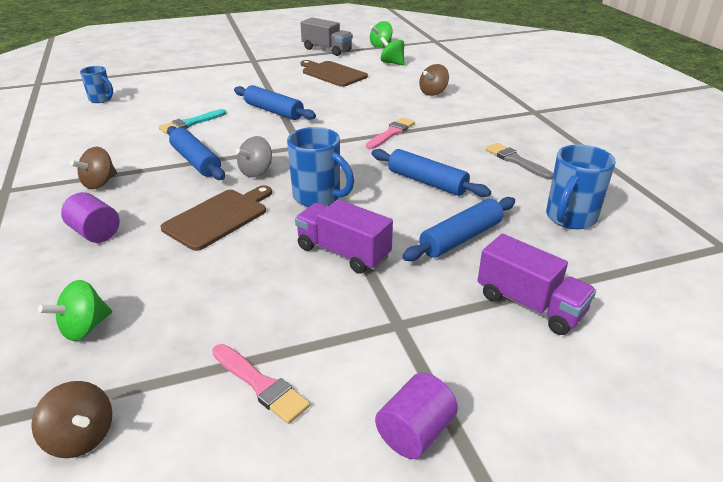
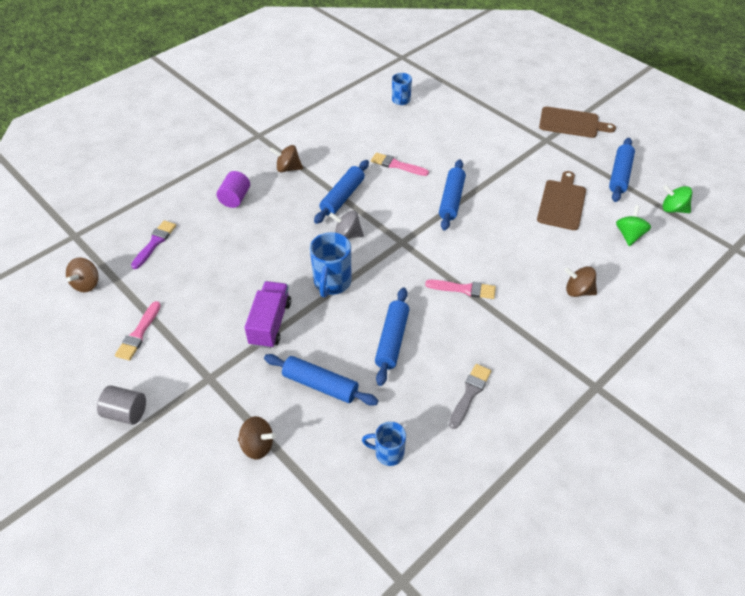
camera: 65 degrees right, 15 degrees up
(84, 328) = (155, 243): green spinning top -> purple brush
(191, 123) = (397, 165): turquoise brush -> pink brush
(219, 217) = (279, 243): brown cutting board -> brown cutting board (571, 123)
(327, 50) = (619, 175): grey truck -> blue rolling pin
(415, 432) = (126, 413): purple cylinder -> grey cylinder
(530, 304) = (257, 445): purple truck -> brown spinning top
(570, 218) = (388, 453): blue mug -> blue mug, size x0.63

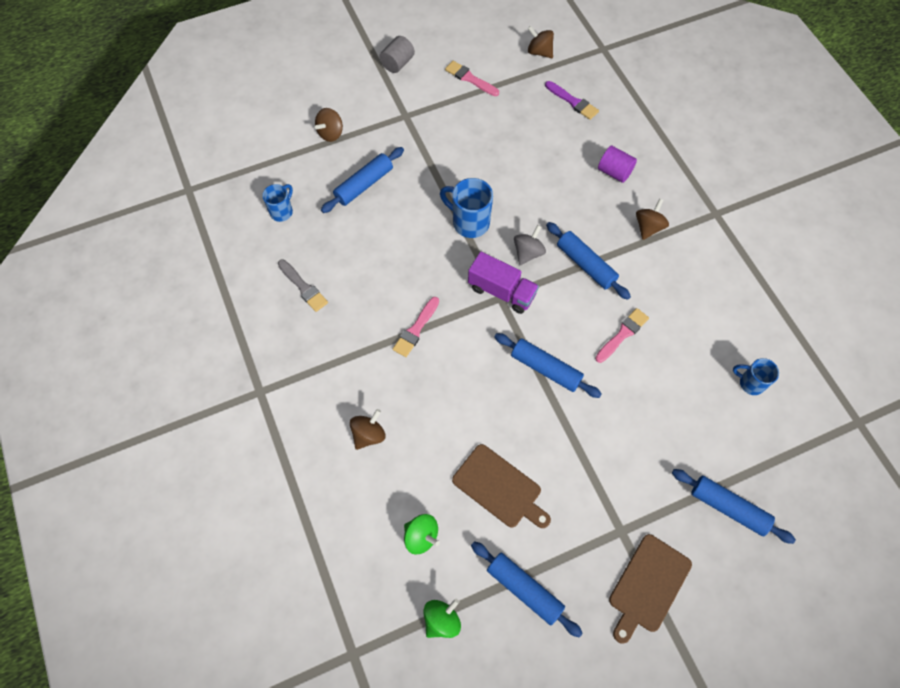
camera: 110 degrees right, 15 degrees up
(270, 323) = (442, 166): purple truck -> purple truck (502, 291)
(392, 340) = (384, 249): blue rolling pin -> blue rolling pin (728, 508)

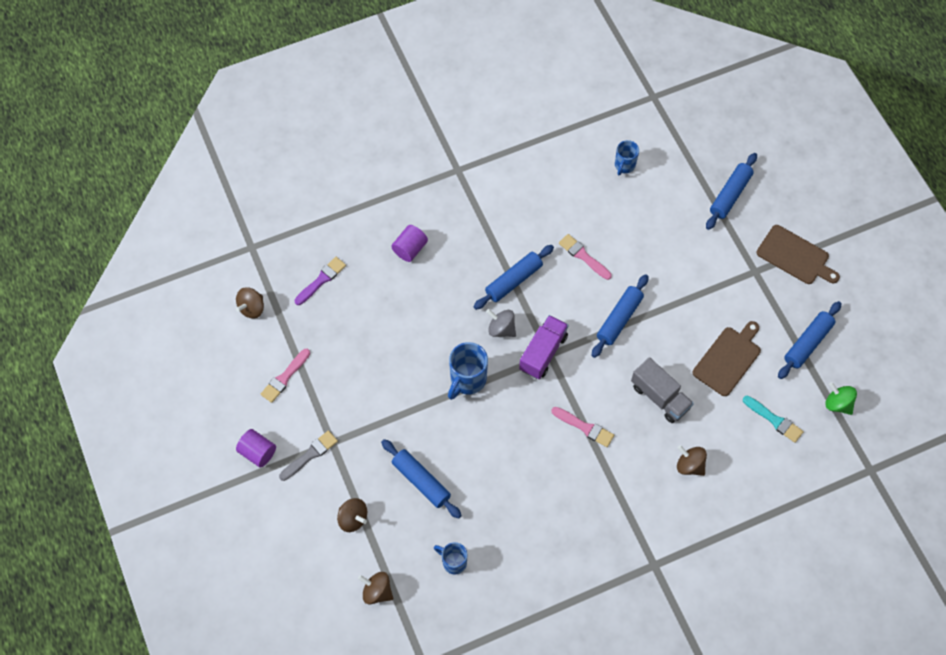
camera: 90 degrees left, 0 degrees up
(303, 287) = (543, 533): grey brush -> grey brush (310, 455)
(397, 63) = (258, 452): grey cylinder -> purple cylinder
(421, 536) = (774, 420): green spinning top -> turquoise brush
(451, 407) = (660, 397): none -> grey truck
(648, 227) = (473, 226): brown spinning top -> brown spinning top (377, 591)

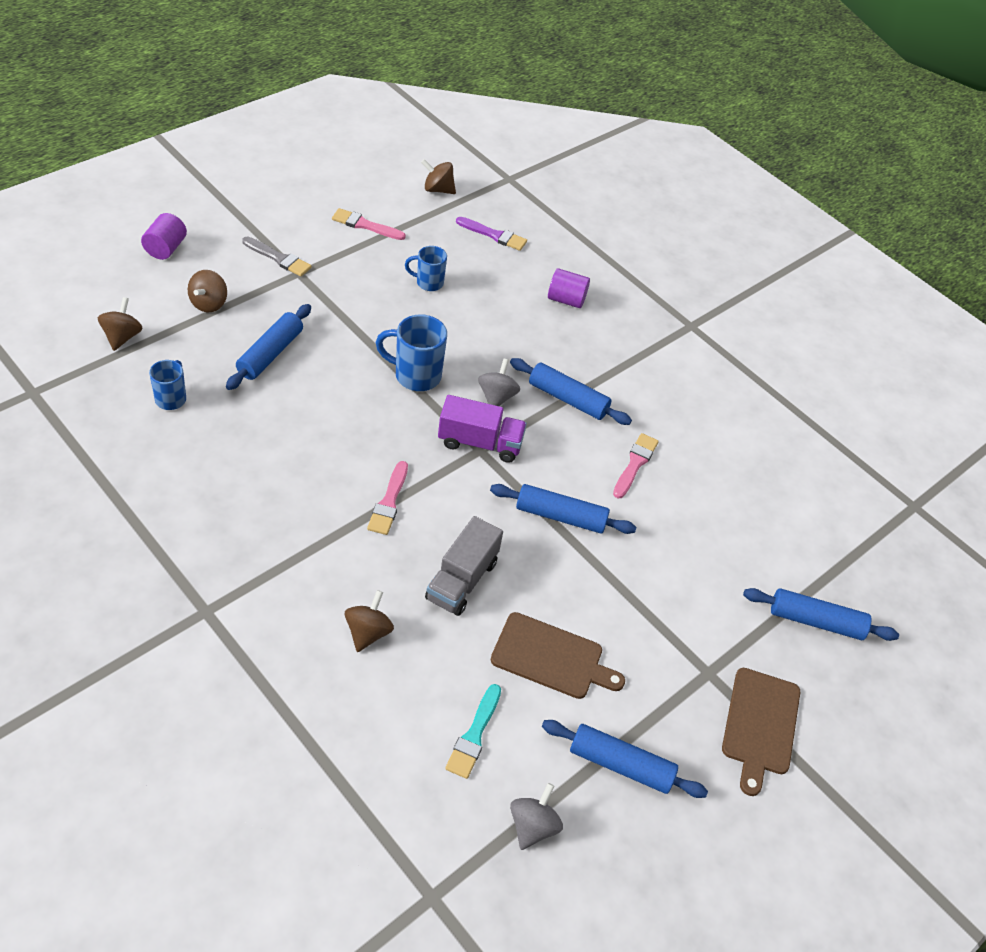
camera: 65 degrees right, 15 degrees down
(258, 452) = (270, 219): purple cylinder -> purple cylinder (166, 248)
(624, 165) = (791, 488): blue mug -> blue mug (428, 283)
(837, 404) = (533, 826): green spinning top -> grey spinning top

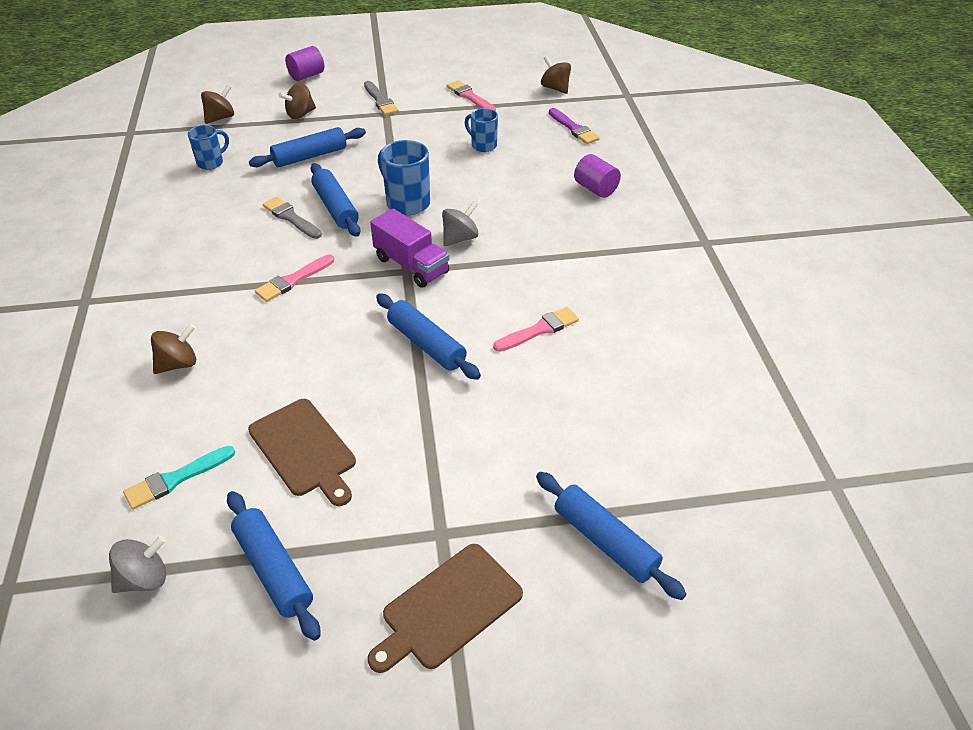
camera: 40 degrees right, 5 degrees down
(321, 434) = (291, 218): none -> grey brush
(462, 580) = (291, 358): grey truck -> none
(568, 399) = (524, 260): blue rolling pin -> blue rolling pin (336, 207)

